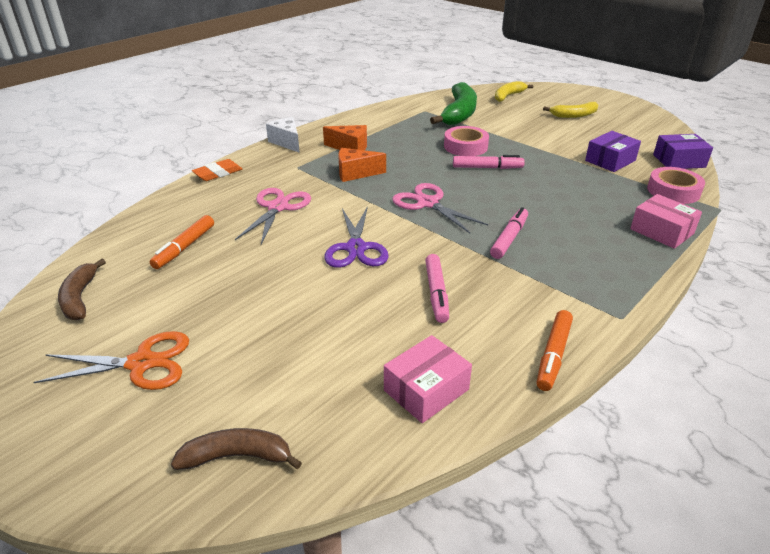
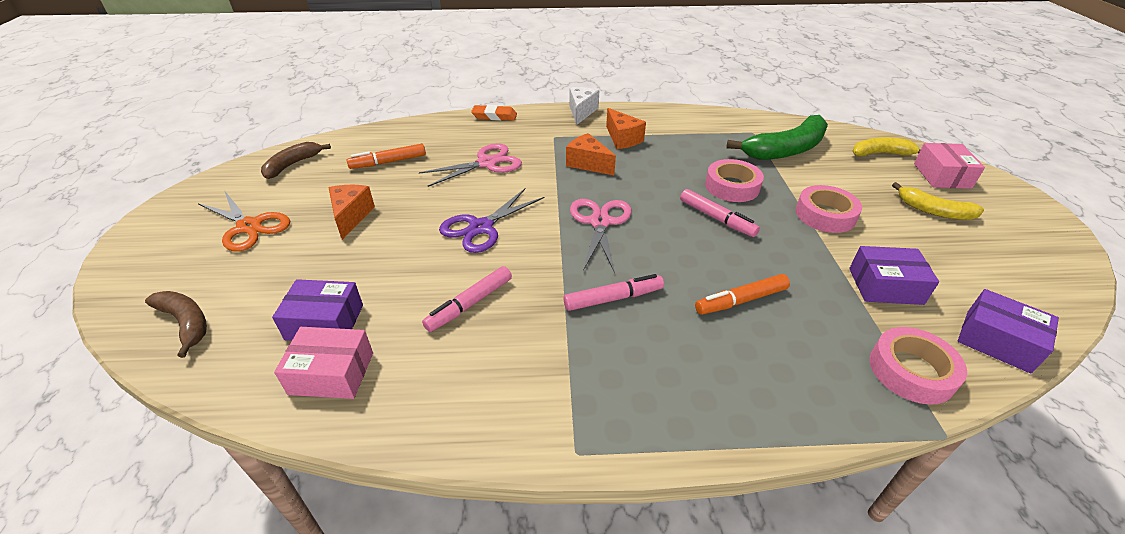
camera: 45 degrees right, 5 degrees up
(233, 299) = (351, 216): none -> orange cheese
(359, 370) = (325, 322): none -> purple box
(534, 140) = (825, 215): none -> pink tape
(553, 355) = (456, 430): orange marker -> orange marker (740, 300)
(661, 231) = (799, 404): pink box -> pink box (941, 176)

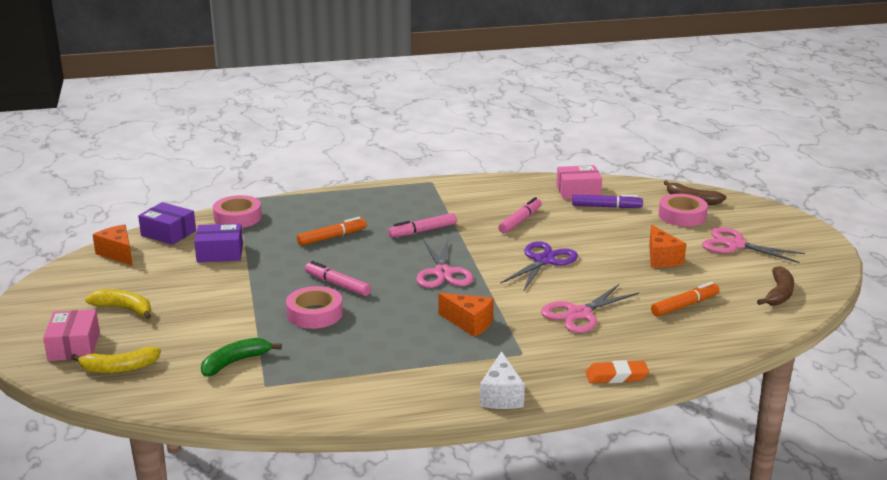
camera: 170 degrees right, 15 degrees down
(249, 227) = (735, 245): orange scissors -> pink scissors
(325, 322) = (606, 207): purple box -> purple marker
(622, 139) = (436, 358): orange cheese -> orange cheese (118, 254)
(785, 150) = (235, 362): green banana -> green banana, size x0.59
(825, 215) = (234, 296): pink tape -> pink tape (682, 216)

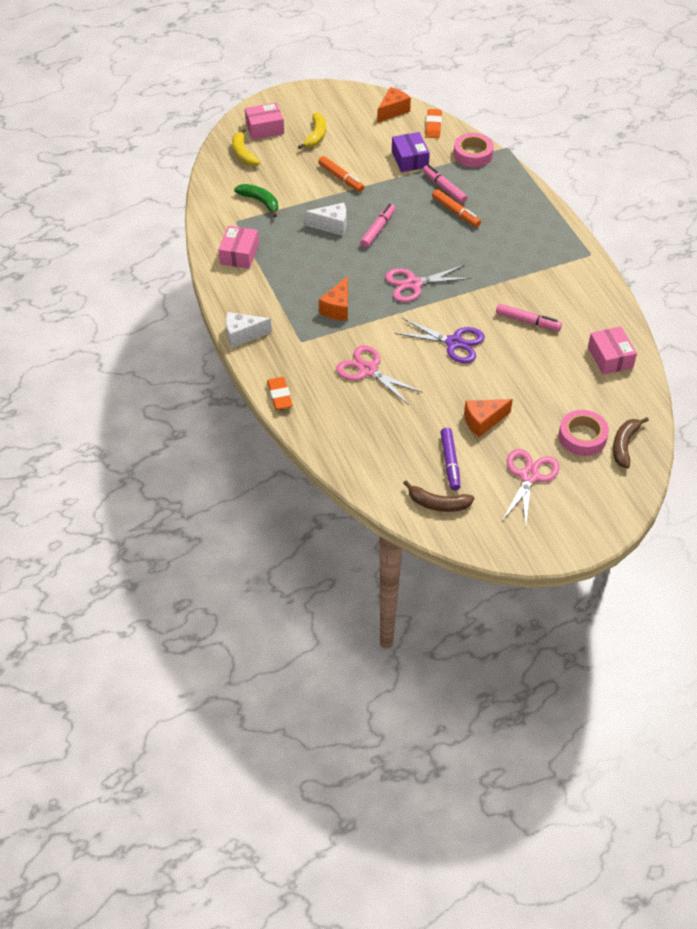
camera: 80 degrees right, 25 degrees up
(168, 233) = (433, 126): purple box -> orange eraser
(314, 314) = (331, 226): pink tape -> white cheese
(338, 387) = (239, 254): none -> pink box
(422, 231) = (485, 262): pink marker -> pink marker (444, 188)
(606, 207) = (581, 380): purple marker -> purple marker (450, 462)
(685, 305) = (399, 437): orange marker -> orange marker (341, 178)

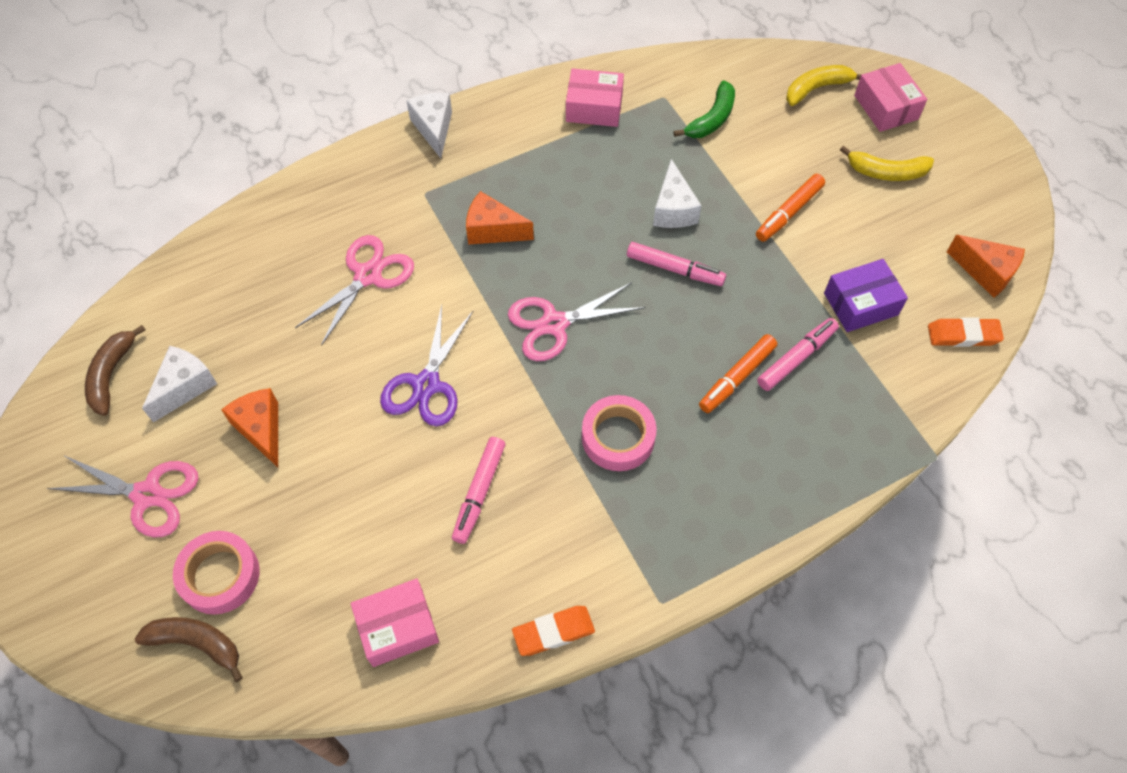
camera: 85 degrees right, 10 degrees up
(279, 395) = (321, 179): orange eraser -> orange eraser (553, 632)
(413, 284) = (554, 324): pink scissors -> pink scissors turned 90 degrees counterclockwise
(450, 462) = (185, 387): purple marker -> white cheese
(473, 154) = (900, 400): pink tape -> pink tape (618, 437)

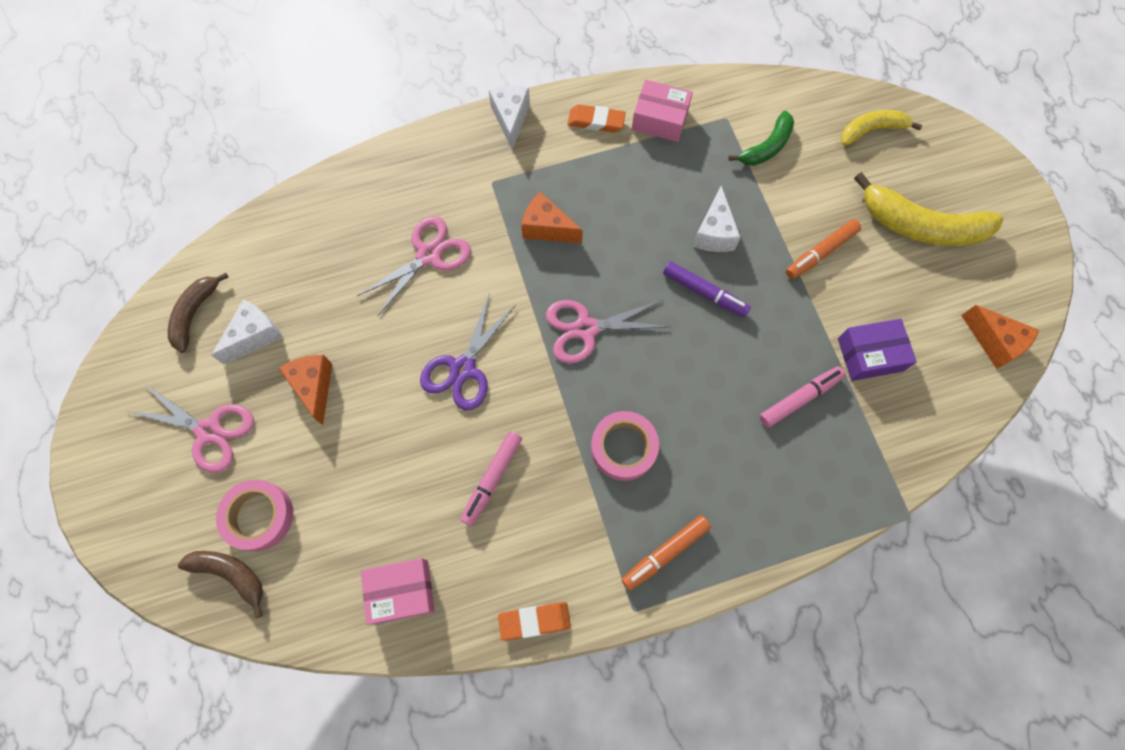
camera: 10 degrees right, 10 degrees up
(675, 269) = (704, 293): pink marker -> purple marker
(736, 377) = (741, 408): orange marker -> orange marker (665, 553)
(886, 107) = (933, 159): pink box -> none
(886, 172) = (920, 226): yellow banana -> yellow banana, size x1.69
(963, 335) = (959, 401): orange eraser -> orange eraser (596, 121)

